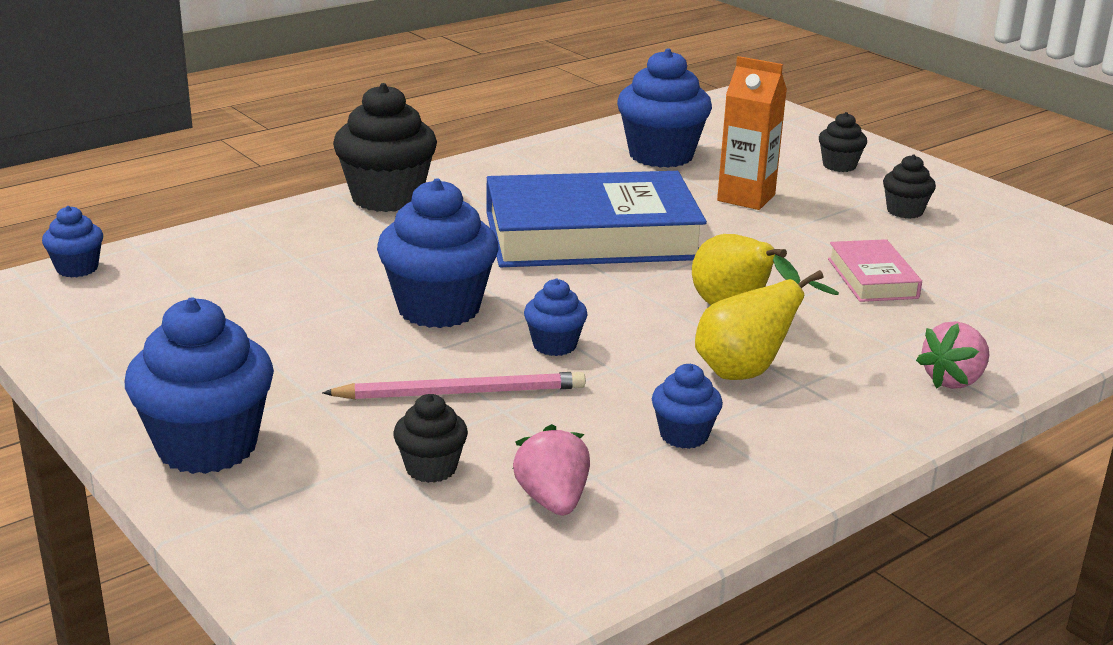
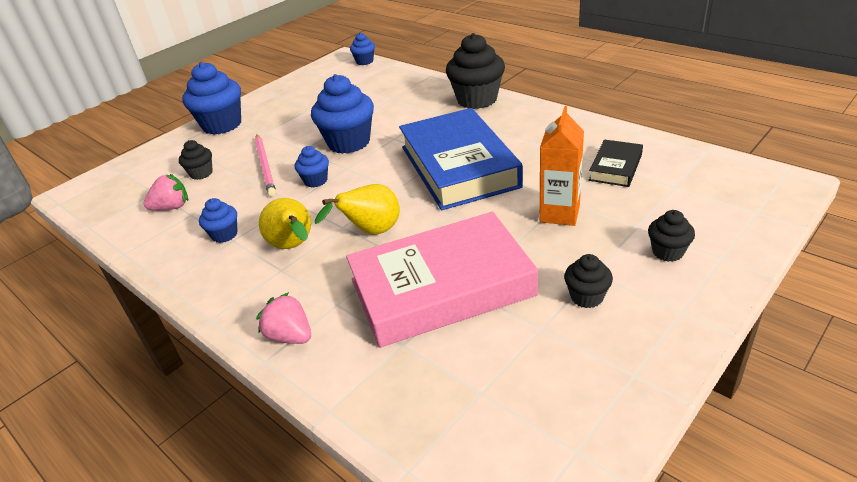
camera: 85 degrees right, 10 degrees up
(661, 155) = (615, 167): blue cupcake -> black book
(872, 278) = (441, 287): pink book -> pink book, size x2.20

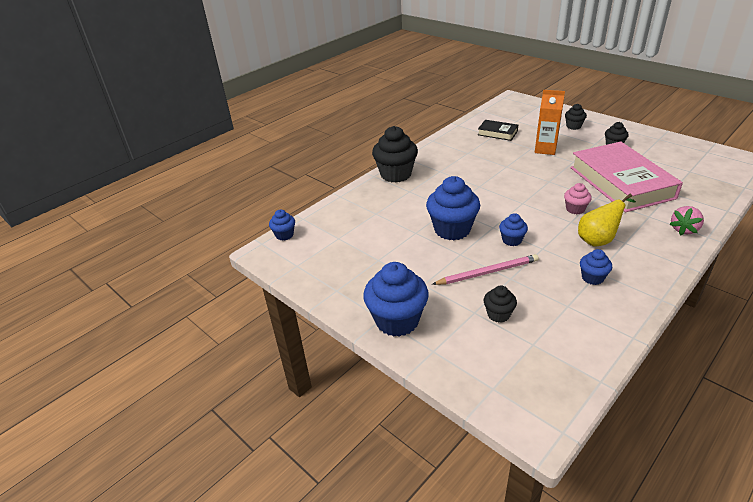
camera: 90 degrees left, 0 degrees up
(172, 207) = (558, 322): pink strawberry -> none
(371, 232) = (575, 209): yellow pear -> pink cupcake
(458, 166) = (493, 180): blue book -> none

